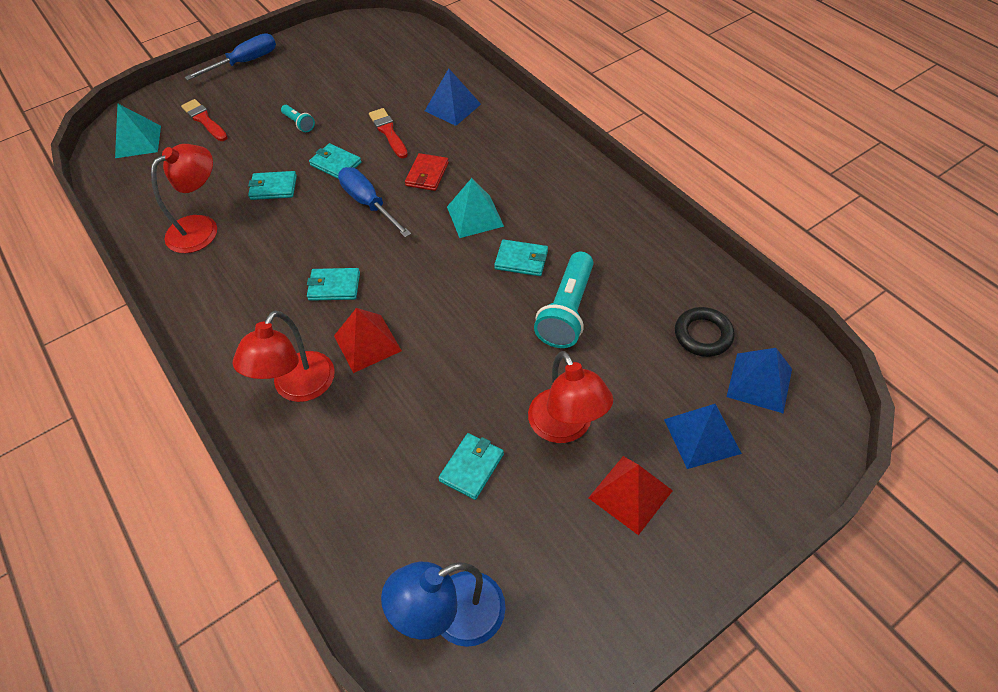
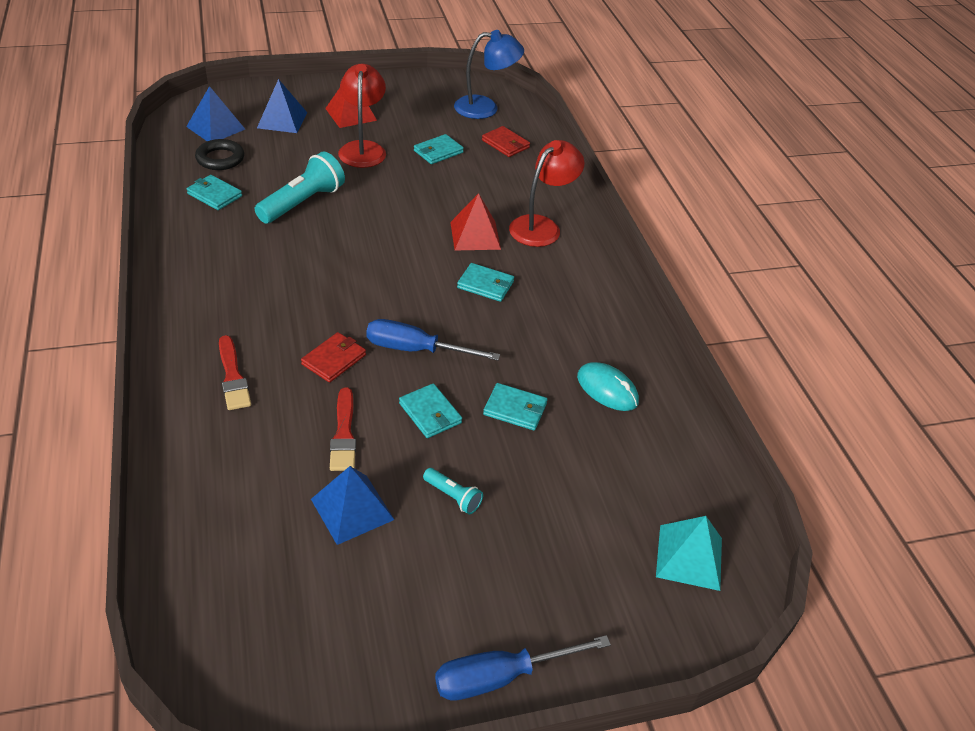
camera: 165 degrees left, 10 degrees down
(201, 228) = (607, 389): red lamp -> turquoise mouse
(204, 120) = (588, 560): red brush -> red brush (233, 377)
(299, 123) = (453, 496): turquoise flashlight -> turquoise flashlight turned 150 degrees clockwise
(368, 204) = (416, 350): blue screwdriver -> blue screwdriver turned 120 degrees clockwise
(389, 530) = (505, 144): none -> red wallet
(452, 107) = (239, 440): blue pyramid -> blue pyramid (352, 509)
(475, 216) = (317, 298): turquoise pyramid -> none
(521, 260) = (306, 248): turquoise wallet -> turquoise wallet (214, 195)

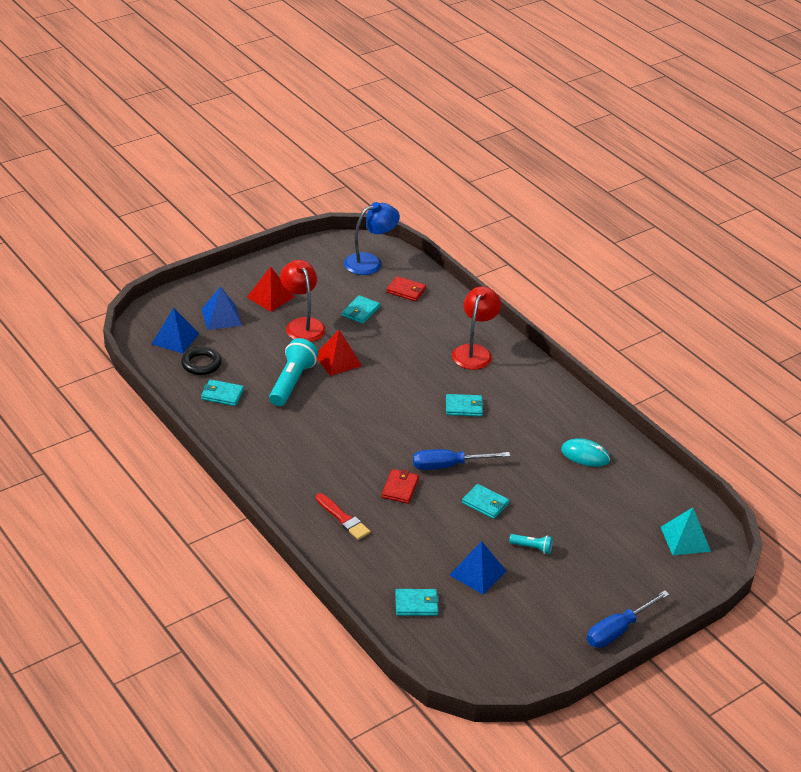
camera: 20 degrees left, 5 degrees down
(344, 434) = (441, 532): red brush -> none
(475, 235) = (433, 372): red pyramid -> red pyramid (338, 360)
(515, 409) = (536, 485): turquoise wallet -> turquoise wallet (416, 604)

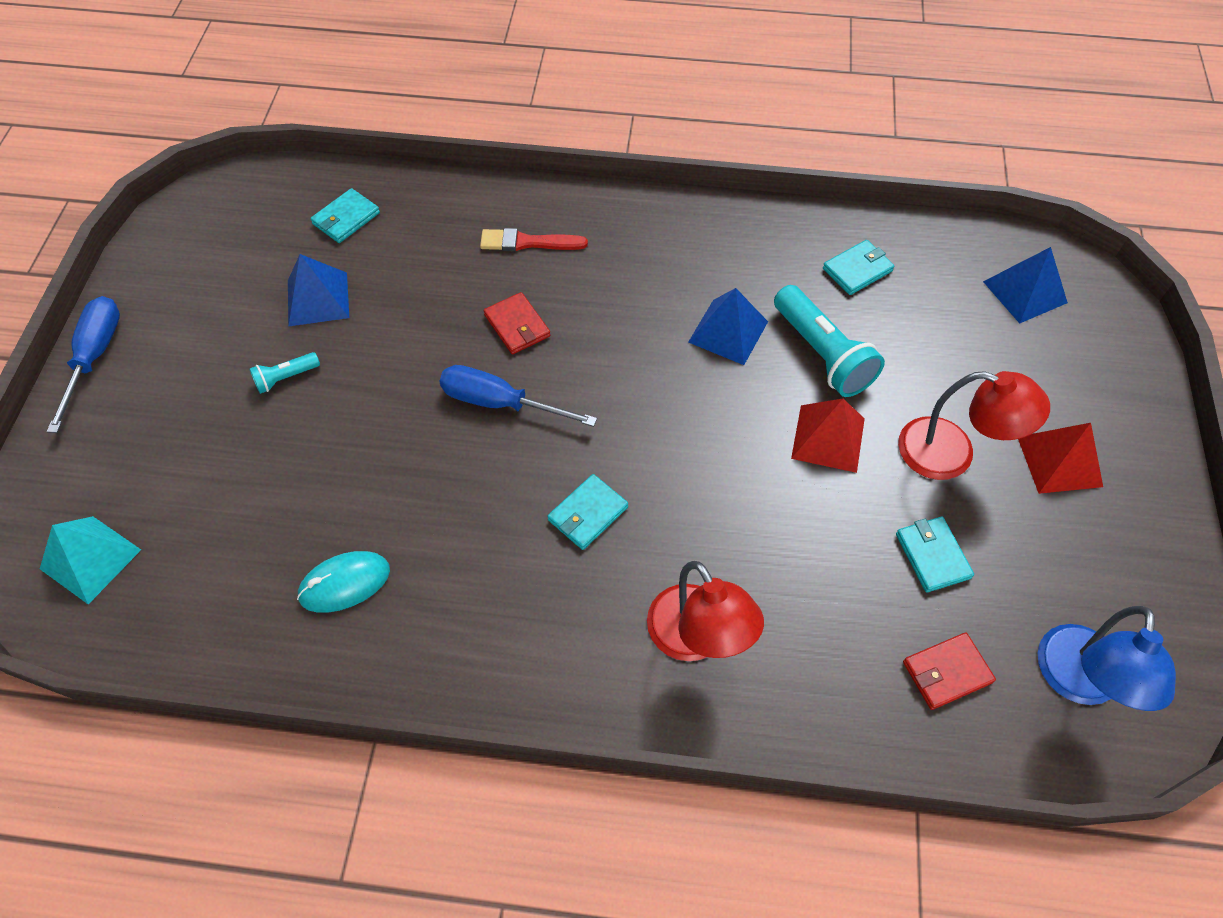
camera: 135 degrees right, 20 degrees up
(201, 364) = (942, 286): black ring -> none
(221, 317) = (1044, 370): blue pyramid -> blue pyramid (728, 332)
(448, 466) = (500, 403): blue screwdriver -> blue screwdriver turned 105 degrees counterclockwise
(485, 503) = (400, 389): turquoise wallet -> none

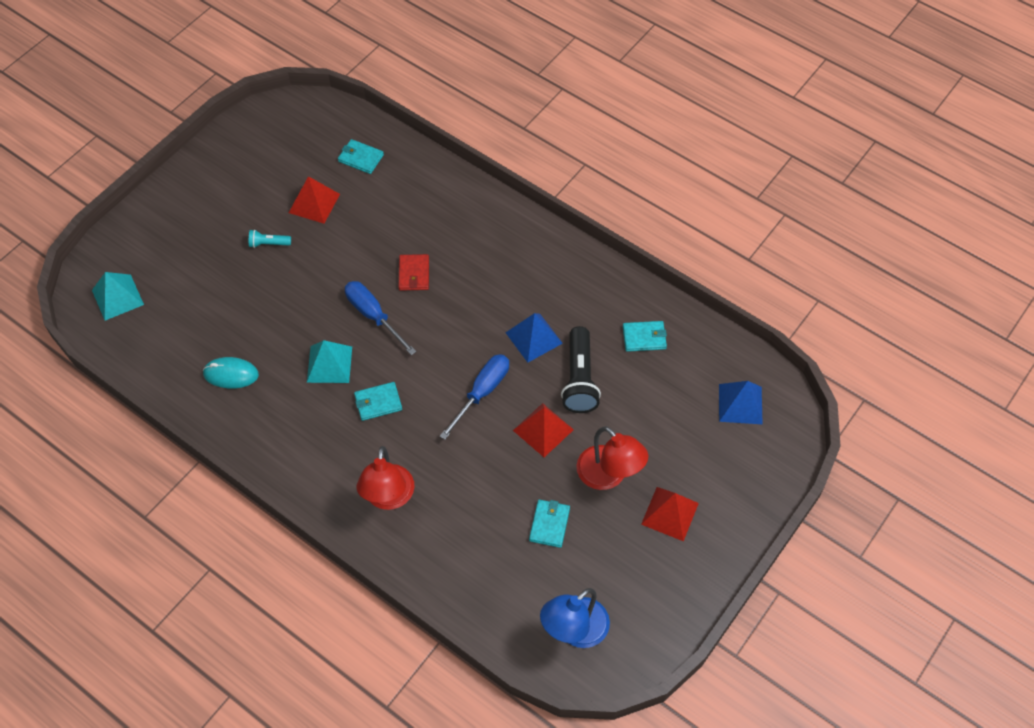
camera: 30 degrees right, 0 degrees up
(95, 357) = (178, 182): blue screwdriver -> blue screwdriver (482, 392)
(318, 299) = (314, 203): blue pyramid -> red pyramid
(346, 218) = (361, 158): turquoise wallet -> turquoise wallet turned 45 degrees clockwise
(482, 496) = (329, 364): none -> turquoise pyramid
(528, 242) = (456, 224): red brush -> none
(822, 354) = (579, 379): turquoise flashlight -> black flashlight
(946, 672) = (506, 586): red wallet -> none

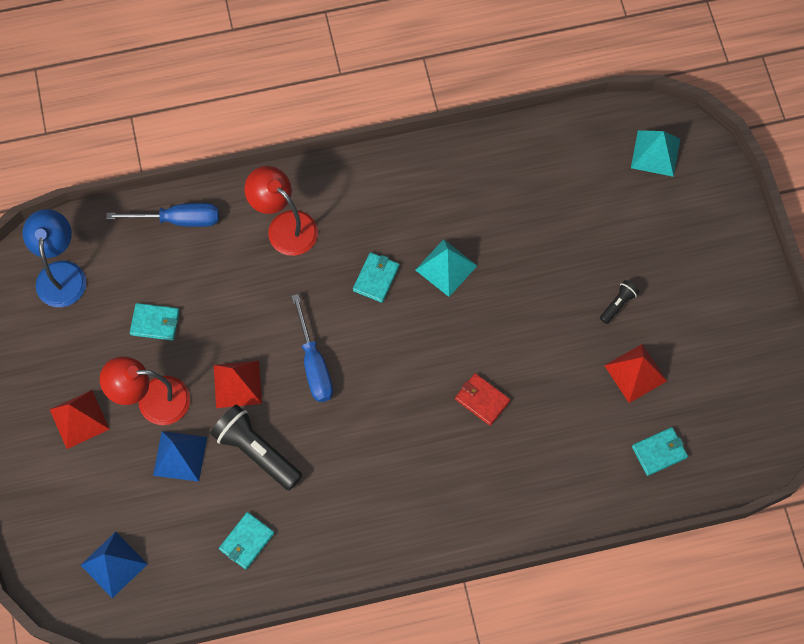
camera: 130 degrees right, 10 degrees up
(231, 374) = (500, 189): turquoise mouse -> none
(268, 244) = (618, 304): turquoise flashlight -> black flashlight
(373, 316) = (465, 335): blue screwdriver -> blue screwdriver (178, 220)
(534, 338) = (329, 448): blue pyramid -> blue pyramid (180, 456)
(549, 524) = (155, 323): turquoise wallet -> turquoise wallet turned 45 degrees counterclockwise

